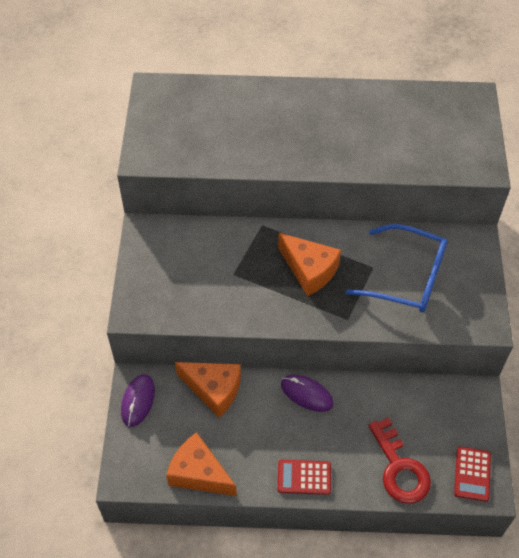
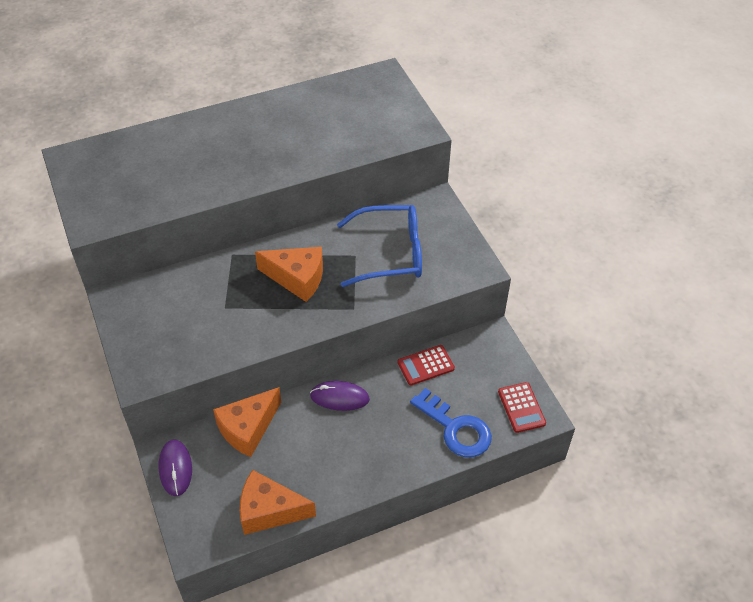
camera: 25 degrees left, 5 degrees down
(214, 390) = (248, 428): orange cheese -> orange cheese turned 135 degrees clockwise
(304, 477) = (372, 472): red calculator -> red calculator (425, 365)
(400, 468) = (456, 429): red key -> blue key

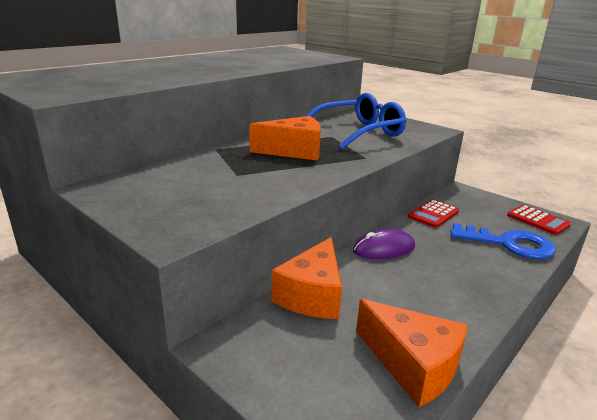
camera: 25 degrees left, 25 degrees down
(175, 468) = (249, 359): purple mouse -> none
(269, 511) = (412, 365): orange cheese -> orange cheese turned 120 degrees counterclockwise

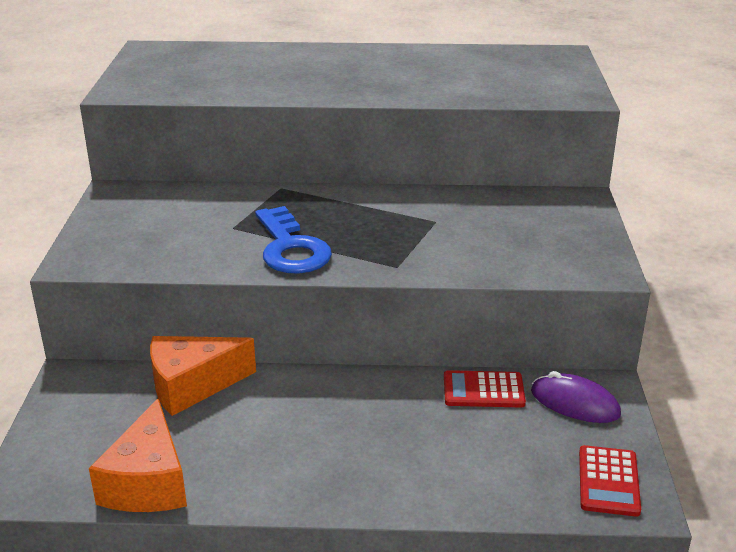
camera: 50 degrees right, 5 degrees up
(294, 151) = (343, 224): orange cheese -> none
(359, 132) = (485, 229): blue glasses -> none
(384, 249) = (337, 389): purple mouse -> purple mouse (575, 403)
(509, 244) = (486, 475): blue key -> blue key (291, 248)

